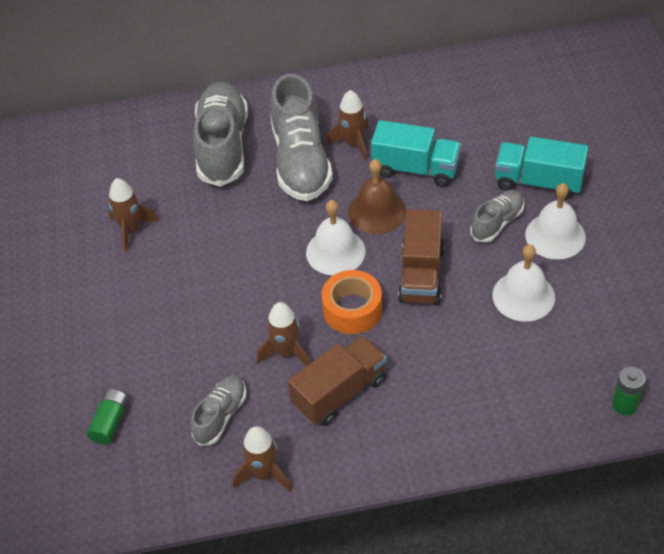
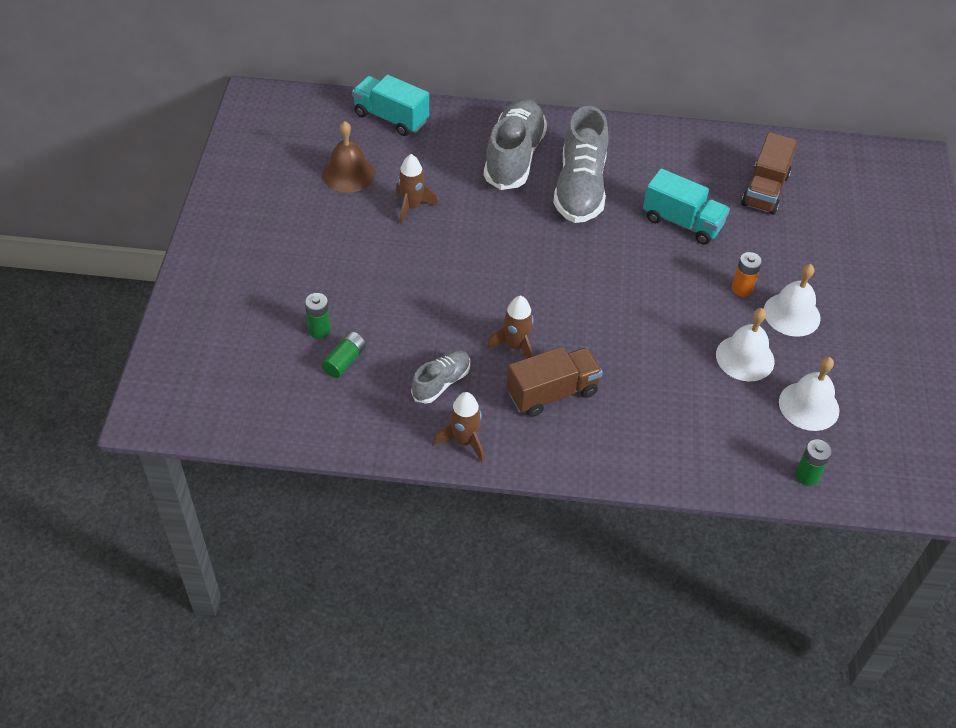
camera: 10 degrees right, 0 degrees up
(73, 395) = (319, 330): none -> green battery
(335, 251) = (586, 273): white bell -> white bell (809, 406)
(352, 309) = (585, 327): orange tape -> none
(353, 144) = (632, 186): brown rocket -> none
(377, 211) = (635, 249): brown bell -> brown bell (348, 174)
(421, 274) = (657, 314): brown truck -> brown truck (765, 190)
(497, 223) = (742, 288): grey shoe -> orange battery
(538, 182) = (792, 263): turquoise truck -> turquoise truck (391, 118)

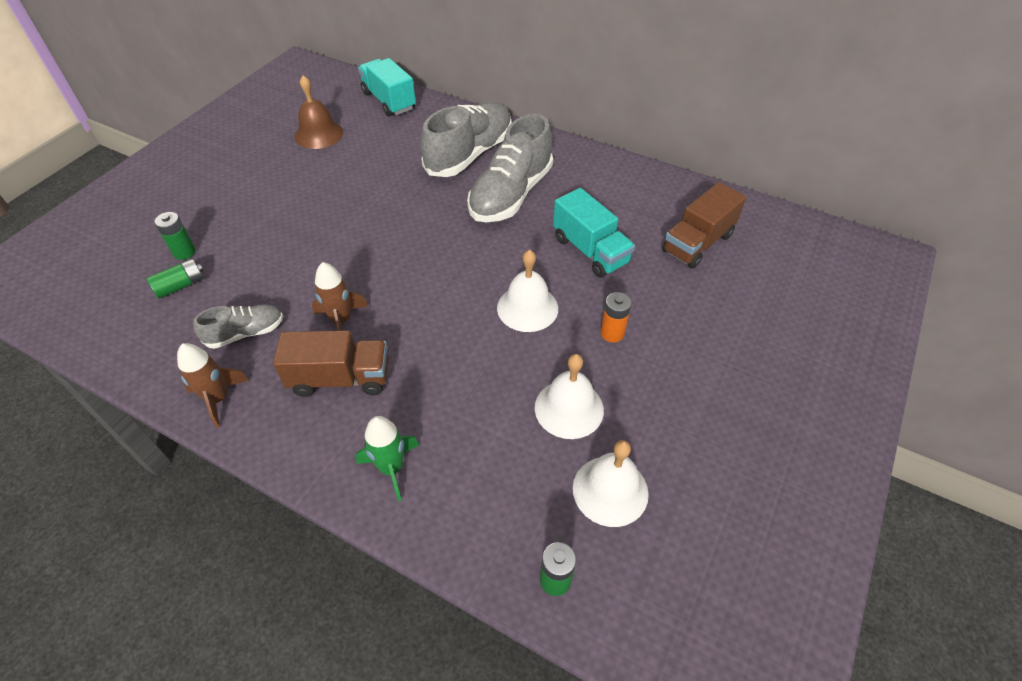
camera: 25 degrees right, 0 degrees up
(412, 207) = (348, 172): brown rocket -> none
(643, 444) = (392, 468): none -> green rocket
(791, 314) = (652, 377): white bell -> white bell (527, 308)

